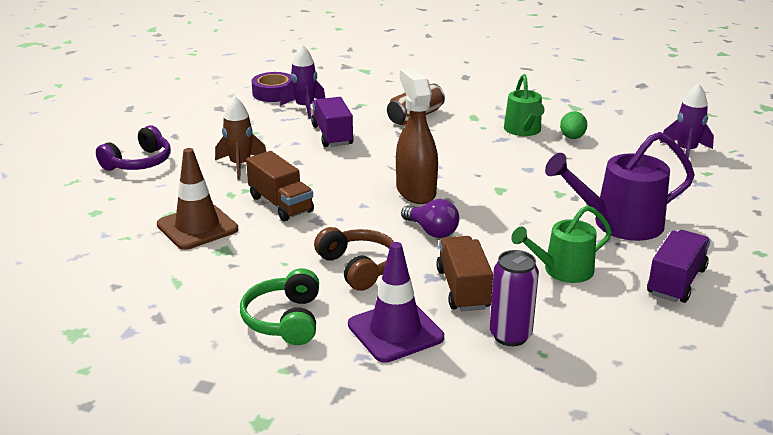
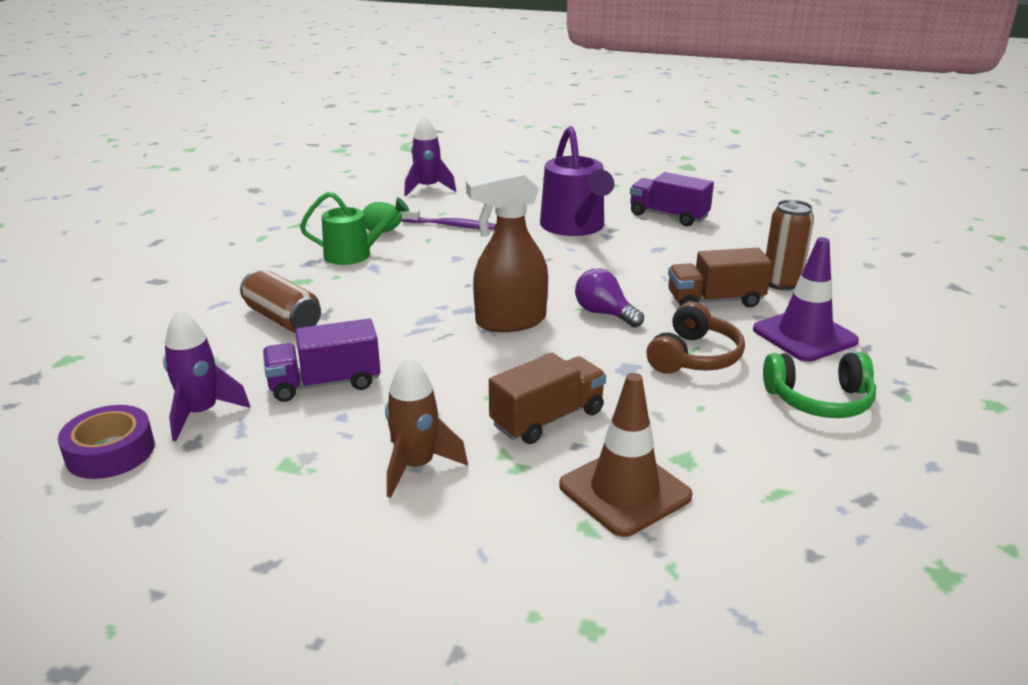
camera: 90 degrees left, 0 degrees up
(139, 163) = (384, 600): purple headphones -> none
(358, 267) = (694, 357): brown headphones -> brown headphones turned 150 degrees clockwise
(432, 231) = (604, 313): purple light bulb -> purple light bulb turned 90 degrees counterclockwise
(510, 335) = (781, 283): purple can -> brown can
(562, 270) = (665, 255): green watering can -> none
(597, 164) = (450, 225): none -> purple toothbrush

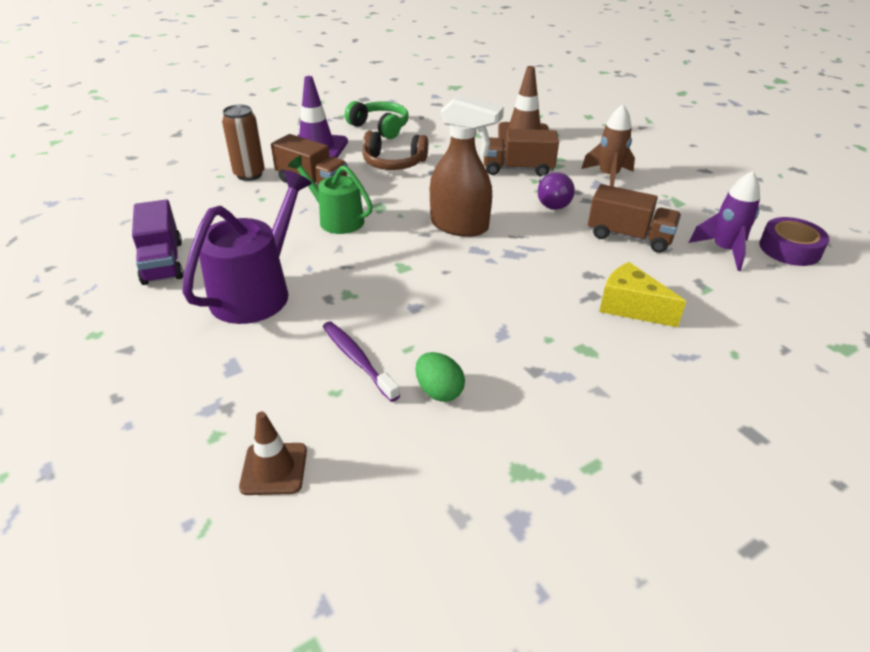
camera: 140 degrees left, 10 degrees up
(283, 319) = (630, 307): brown can -> yellow cheese
(324, 383) = (629, 237): purple truck -> brown truck
(354, 254) = (504, 364): green watering can -> green watering can (336, 219)
(428, 188) = (274, 469): purple rocket -> brown traffic cone
(604, 313) = (392, 204): purple light bulb -> purple light bulb (551, 202)
(694, 357) = (393, 163): brown headphones -> brown headphones turned 150 degrees counterclockwise

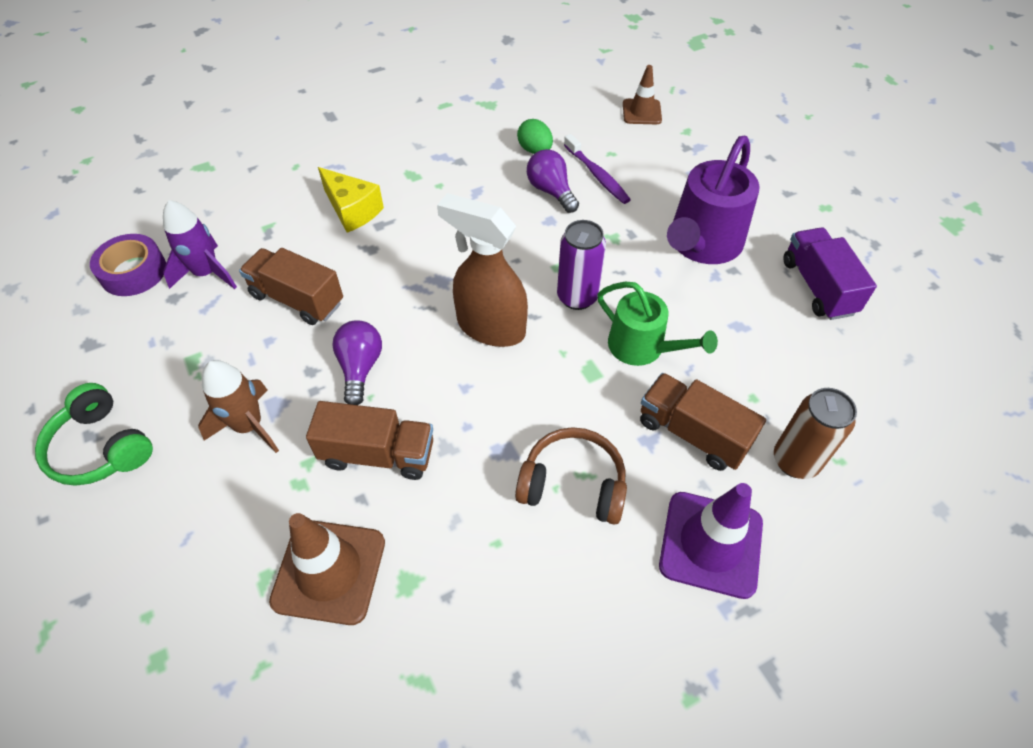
camera: 175 degrees left, 15 degrees up
(380, 127) = (602, 627): green headphones -> green headphones (101, 447)
(387, 247) = (577, 297): none -> purple can
(414, 337) = (551, 191): none -> purple light bulb

